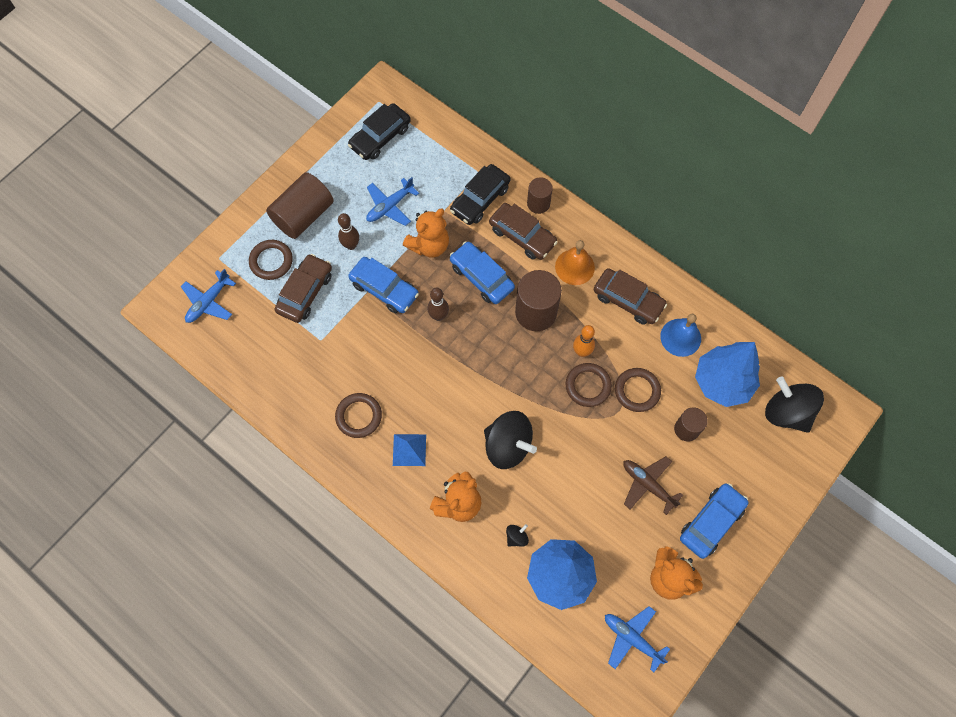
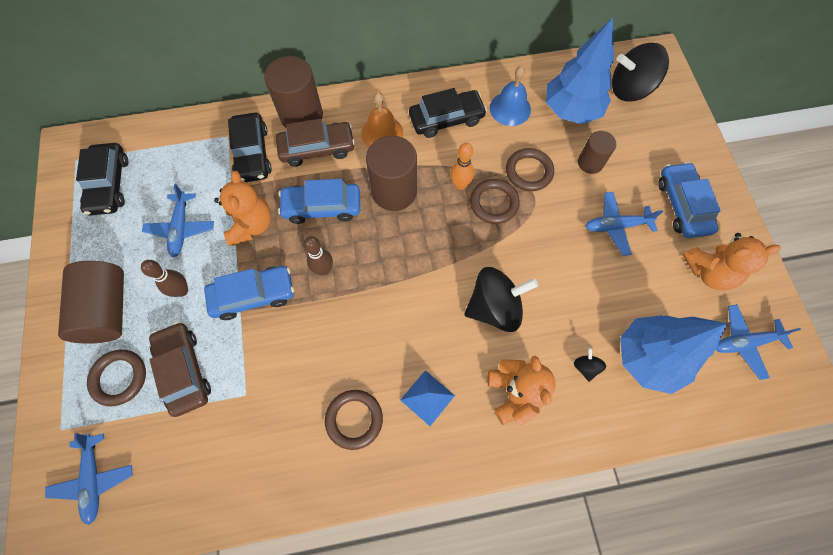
camera: 50 degrees left, 0 degrees up
(538, 203) = (301, 115): brown cylinder -> brown cylinder, size x1.71
(628, 300) = (446, 119): brown car -> black car
(647, 484) = (616, 226): brown plane -> blue plane

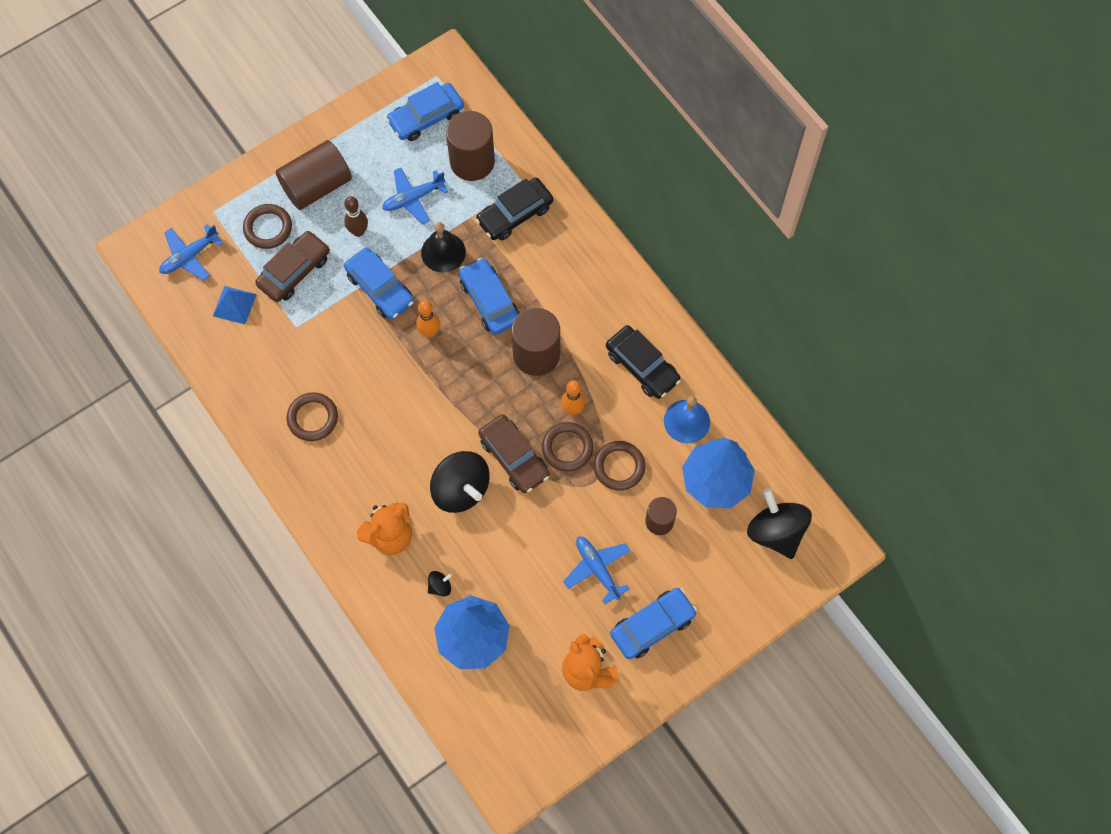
camera: 65 degrees right, 0 degrees up
(109, 184) = (426, 117): black car -> blue car
(251, 225) = (443, 252): orange teddy bear -> black bell
(301, 115) = (578, 234): brown cylinder -> brown cylinder (472, 161)
(317, 148) = (548, 266): brown car -> brown car (514, 457)
(324, 269) = (430, 332): brown bowling pin -> orange bowling pin
(382, 133) = (595, 315): orange bell -> none
(427, 397) = (355, 467): blue pyramid -> blue pyramid (234, 305)
(744, 342) = (527, 720): blue plane -> none

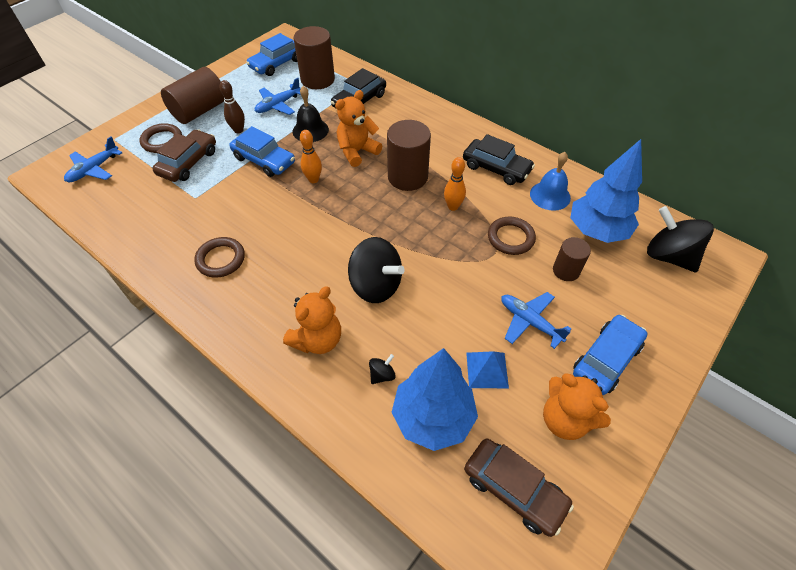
camera: 15 degrees left, 15 degrees down
(234, 305) = (137, 193): blue pyramid -> blue pyramid (487, 370)
(489, 301) = (357, 151): blue car -> orange teddy bear
(514, 457) = (416, 250): brown car -> brown car (514, 489)
(567, 448) = (460, 234): brown ring -> none

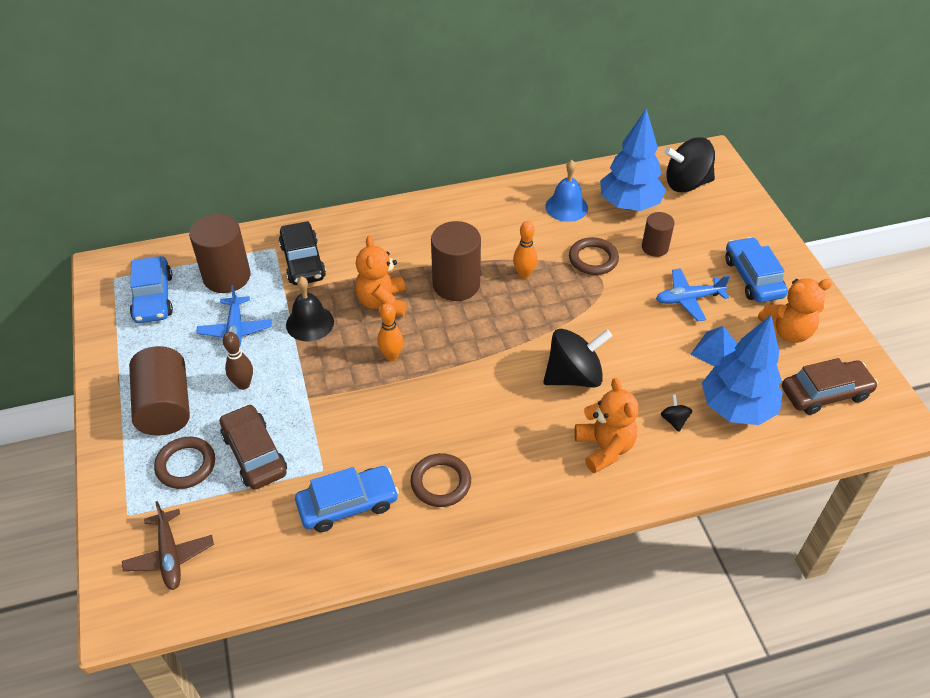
camera: 55 degrees left, 5 degrees down
(94, 169) = (170, 556): blue plane -> brown plane
(264, 160) = (320, 383): blue car -> blue car (348, 504)
(496, 168) = (502, 220): black car -> none

